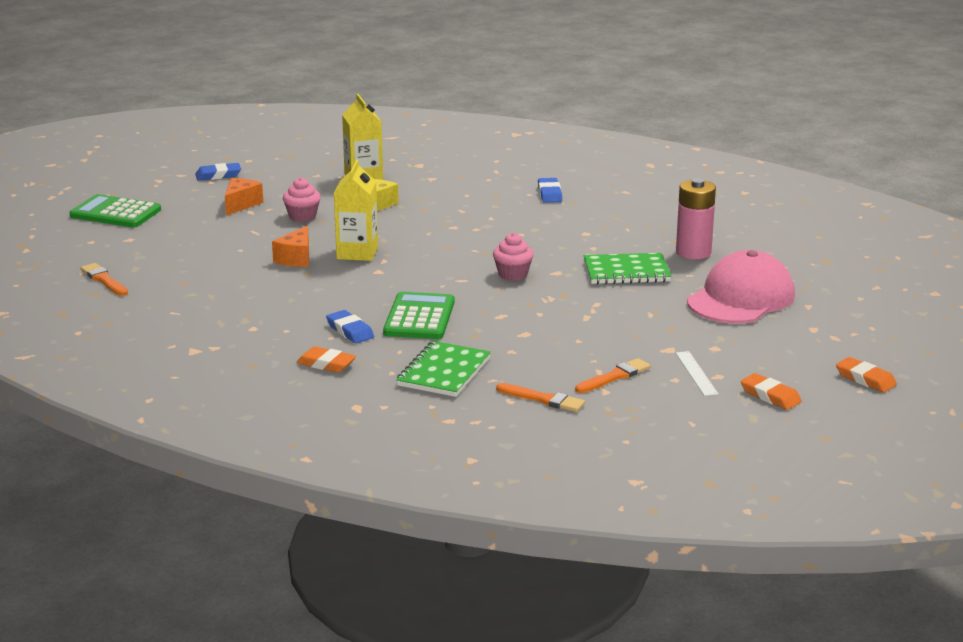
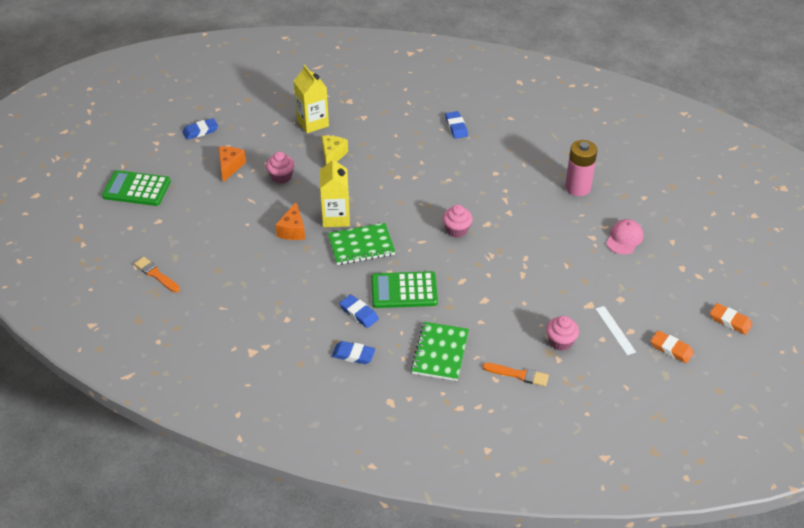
camera: 10 degrees left, 20 degrees up
(326, 364) = (353, 355): orange eraser -> blue eraser
(419, 317) = (404, 291): green calculator -> green calculator turned 90 degrees counterclockwise
(614, 377) = (560, 342): orange brush -> pink cupcake
(626, 272) = (536, 217): green notebook -> green notebook (361, 246)
(741, 298) = (624, 238): pink cap -> pink cap, size x0.51

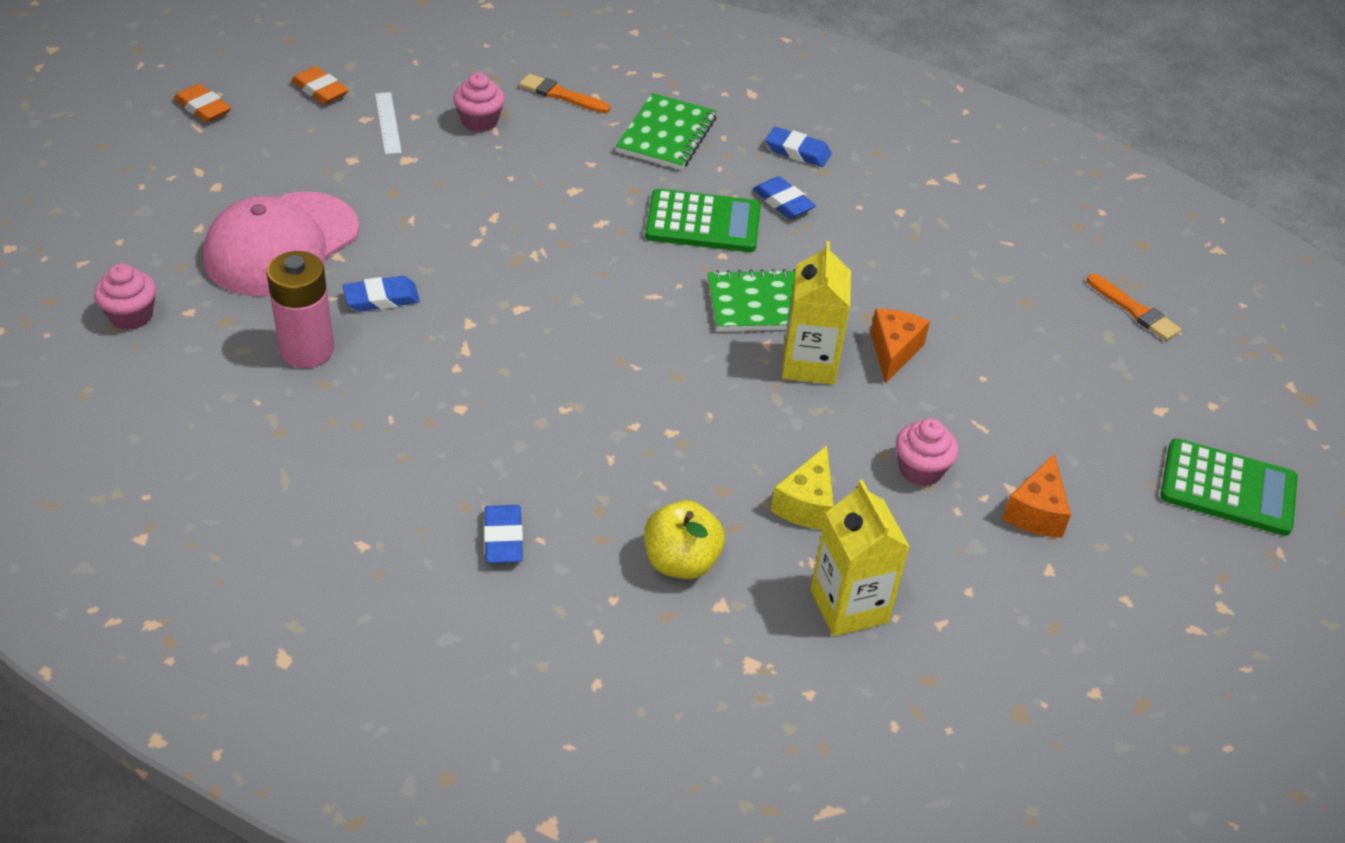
camera: 175 degrees left, 0 degrees up
(200, 131) = (1124, 625): blue eraser -> blue eraser (381, 298)
(382, 128) = (681, 562): none -> yellow apple
(456, 230) = (582, 305): pink cupcake -> pink cupcake (131, 316)
(624, 238) = (281, 245): pink cap -> pink cap, size x1.96

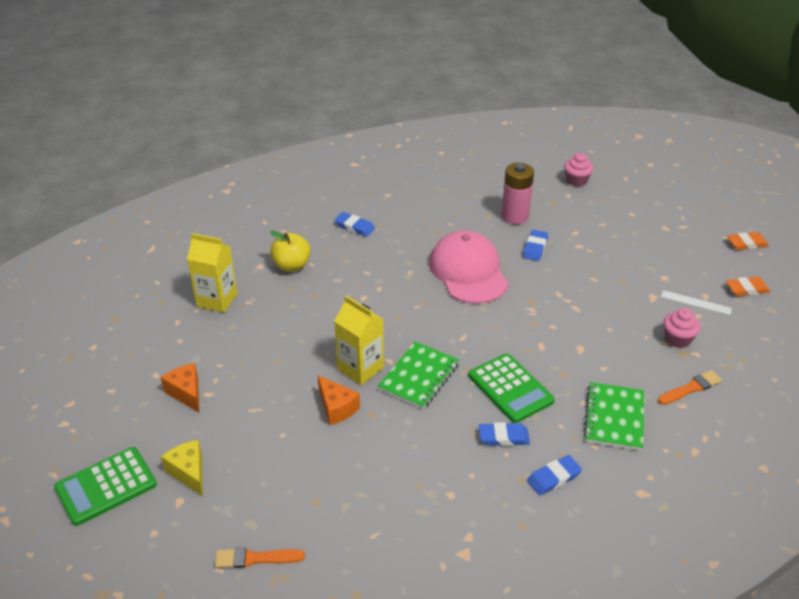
camera: 130 degrees right, 5 degrees down
(281, 245) = (600, 232): pink cap -> pink cap (468, 271)
(667, 135) = (614, 418): green notebook -> green notebook turned 45 degrees clockwise
(703, 222) = (510, 388): green calculator -> green calculator turned 75 degrees counterclockwise
(806, 504) = (279, 317): yellow cheese -> yellow cheese (189, 472)
(920, 470) = (254, 367): pink cupcake -> none

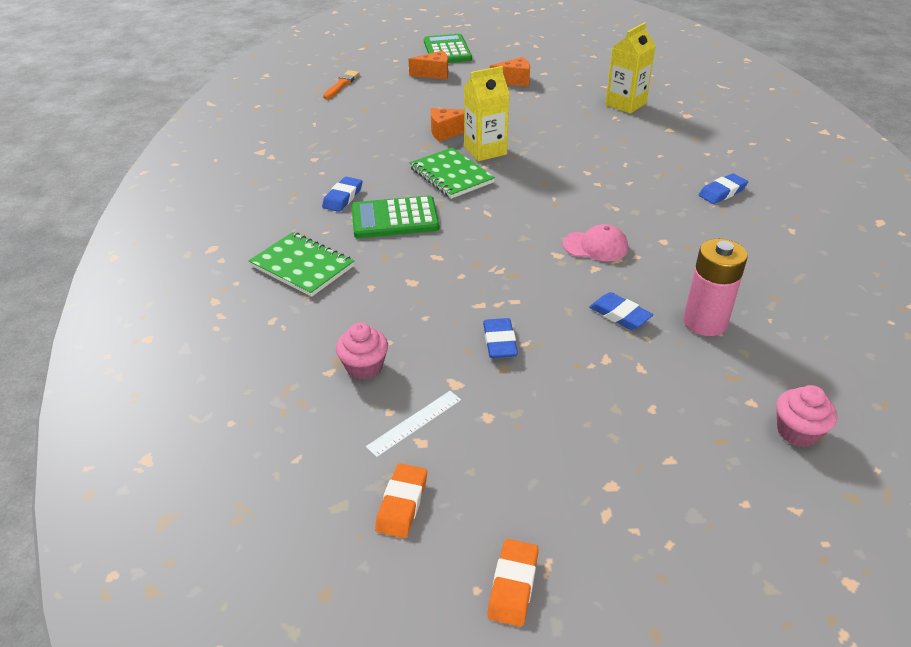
camera: 115 degrees right, 0 degrees up
(189, 472) = (434, 74): yellow cheese -> orange cheese
(291, 266) = (662, 144): yellow apple -> none
(468, 271) = (595, 246): pink cap -> pink cap, size x0.51
(553, 478) = (277, 208): blue eraser -> blue eraser (499, 342)
(691, 388) = (286, 339): orange brush -> none

